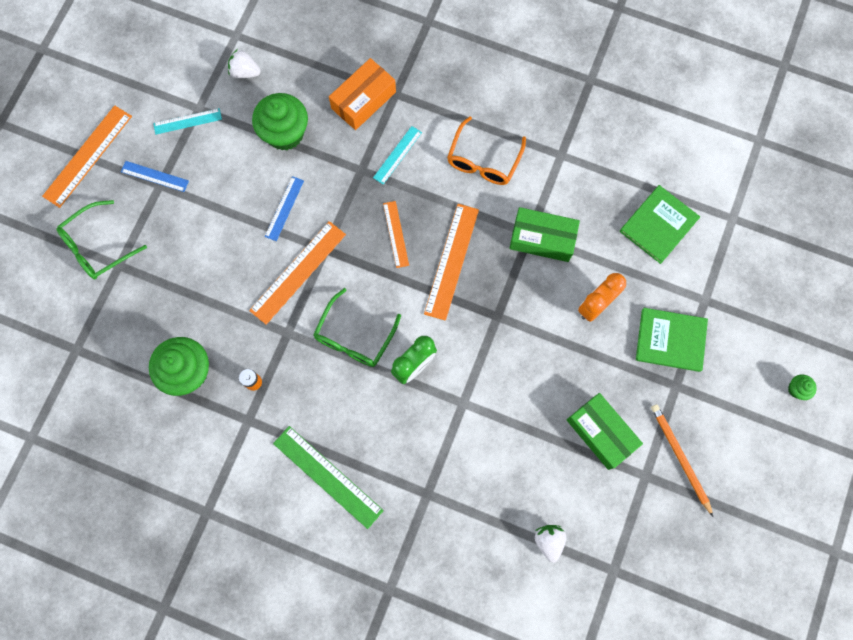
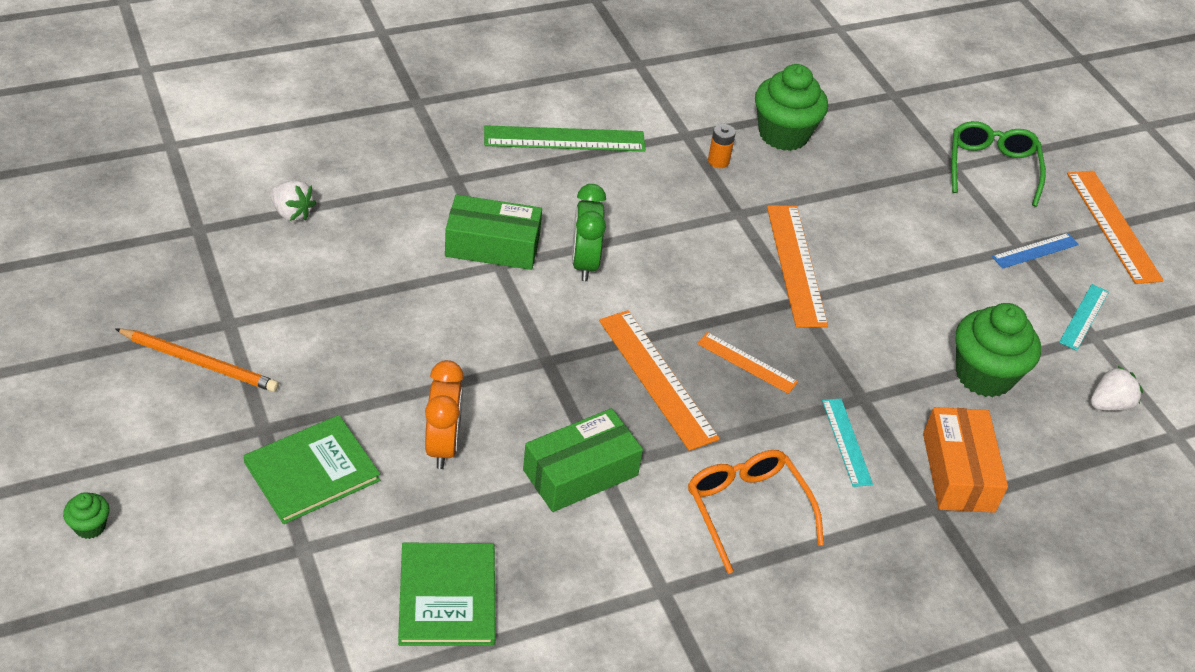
camera: 130 degrees right, 30 degrees down
(284, 208) = (885, 308): blue ruler -> none
(354, 337) = (673, 249): green glasses -> none
(601, 432) = (318, 329): green box -> green box (492, 246)

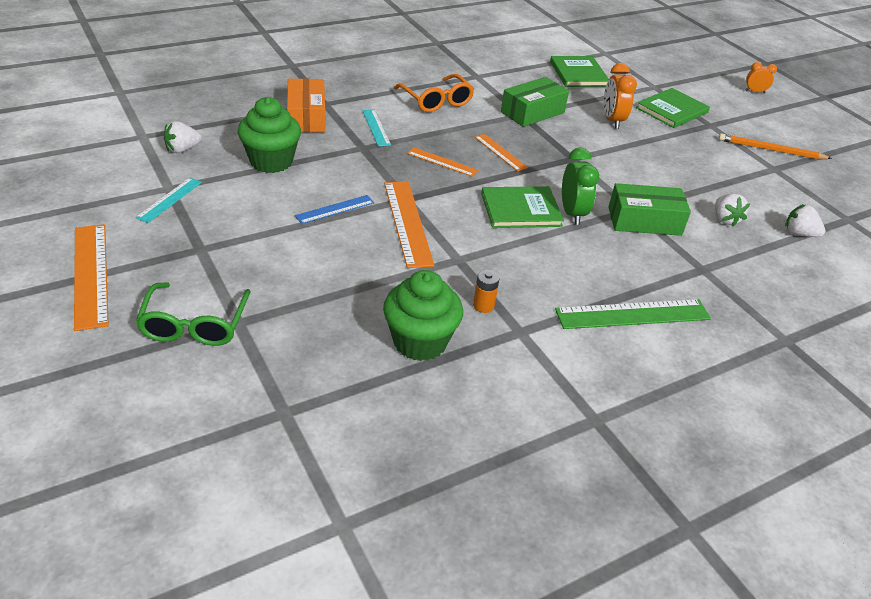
camera: 175 degrees right, 5 degrees down
(90, 526) = (754, 92): green cupcake -> orange clock
(379, 240) = (725, 219): none -> white strawberry
(651, 274) = (520, 210): none -> green book
(657, 378) = (500, 152): orange ruler -> orange ruler, size x0.58
(1035, 251) = (187, 246): blue ruler -> blue ruler (335, 209)

